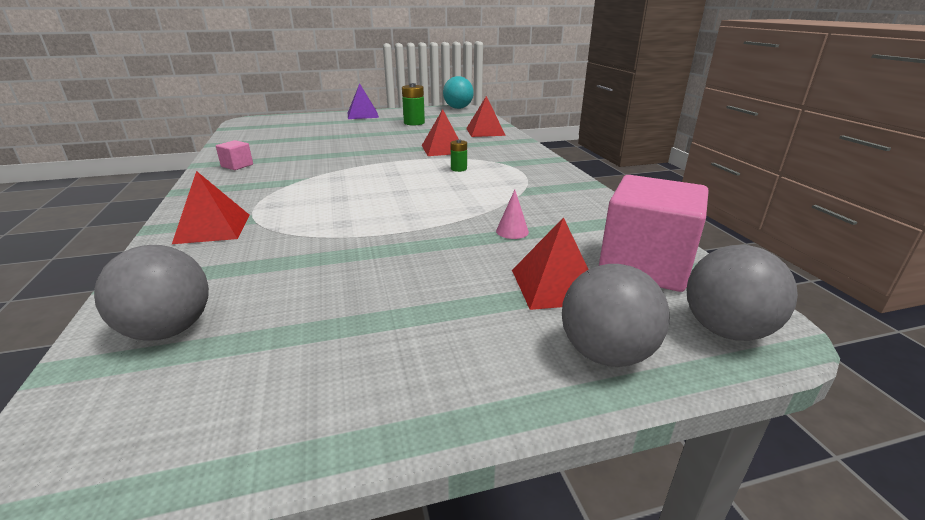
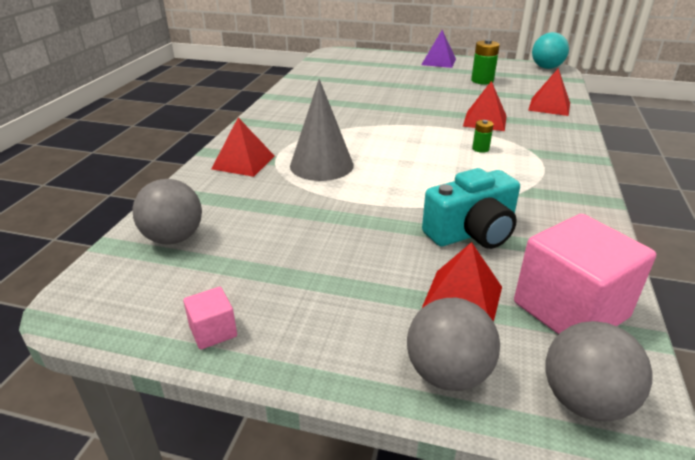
camera: 30 degrees right, 5 degrees up
(237, 166) = (295, 103): pink cube -> pink cube (213, 331)
(313, 211) = (321, 165): none -> grey cone
(512, 231) = (472, 233): pink cone -> turquoise camera

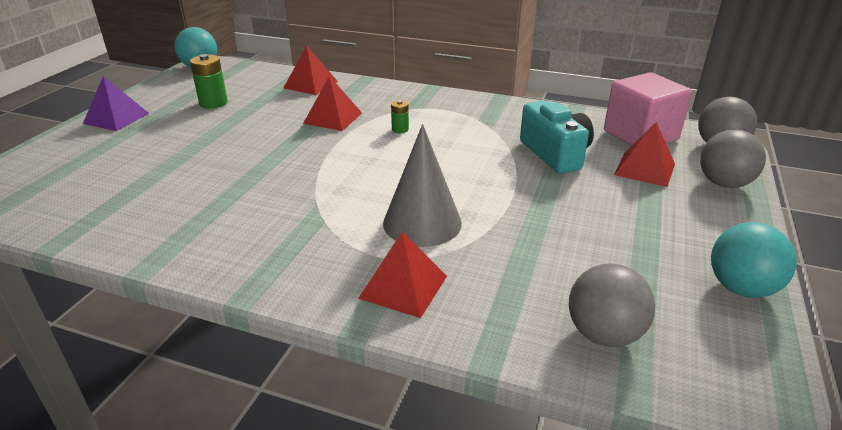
camera: 85 degrees left, 0 degrees up
(213, 331) = (741, 288): pink cube -> turquoise ball

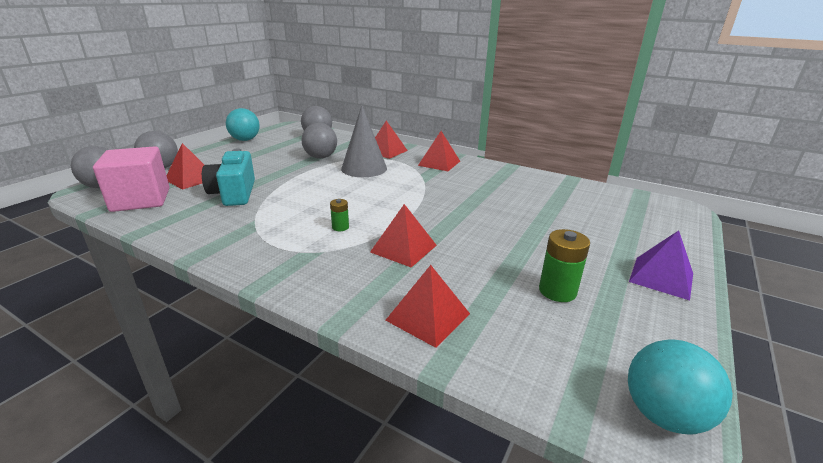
camera: 170 degrees left, 5 degrees down
(289, 257) = (439, 163): none -> red pyramid
(519, 244) = (321, 157): none -> grey ball

